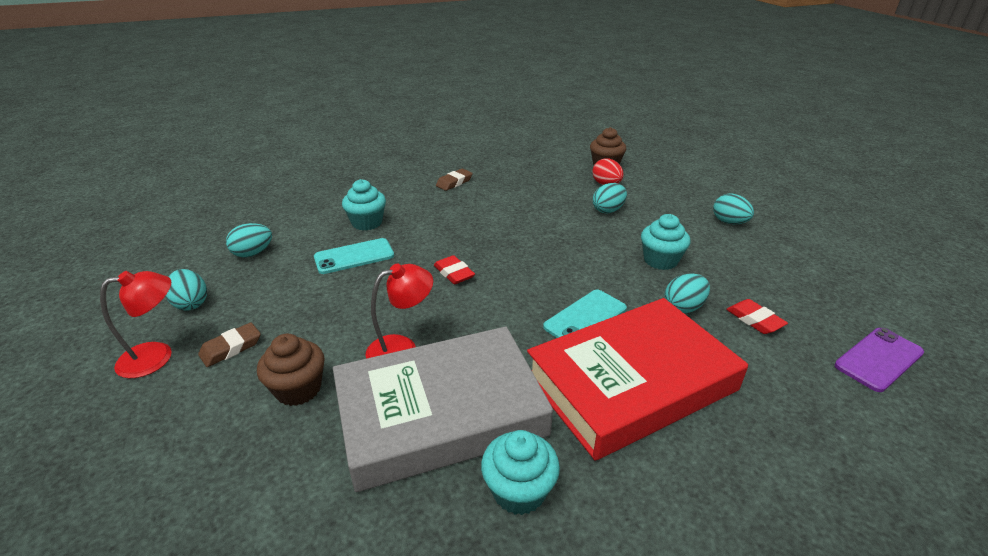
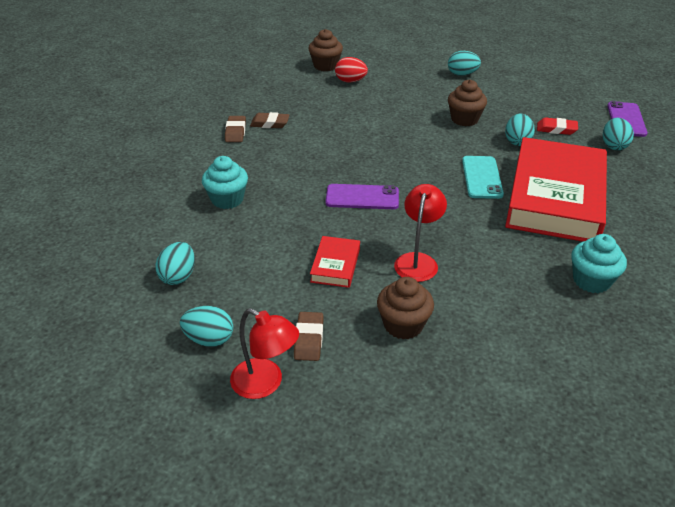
camera: 45 degrees left, 5 degrees up
(157, 356) = (265, 384): red lamp -> red lamp turned 105 degrees clockwise
(343, 309) = (335, 265): none -> red book
(354, 256) = (269, 228): turquoise phone -> none
(440, 413) = (500, 276): grey book -> none
(454, 273) = (362, 197): red eraser -> purple phone
(487, 187) = (270, 123): none -> brown eraser
(608, 210) = (382, 100): turquoise egg -> turquoise egg (613, 146)
(660, 260) = (464, 119): turquoise cupcake -> brown cupcake

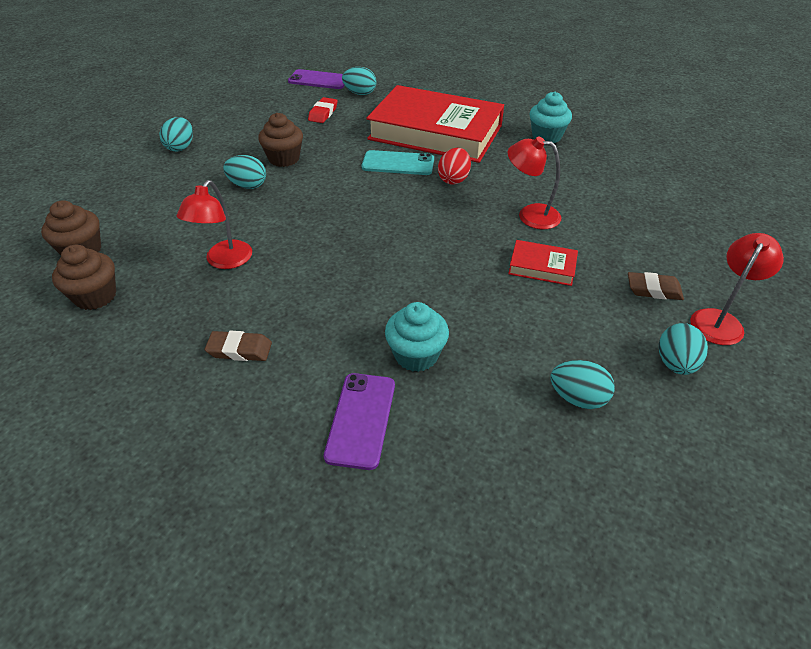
camera: 85 degrees left, 5 degrees up
(270, 123) = (230, 312): brown eraser -> none
(321, 114) = (224, 261): none -> red lamp
(350, 81) = (145, 230): red egg -> red egg (453, 179)
(362, 197) = (423, 240): purple phone -> purple phone (361, 419)
(403, 325) = (619, 232): brown cupcake -> brown cupcake (95, 296)
(517, 141) = (338, 136): turquoise egg -> turquoise egg (248, 185)

